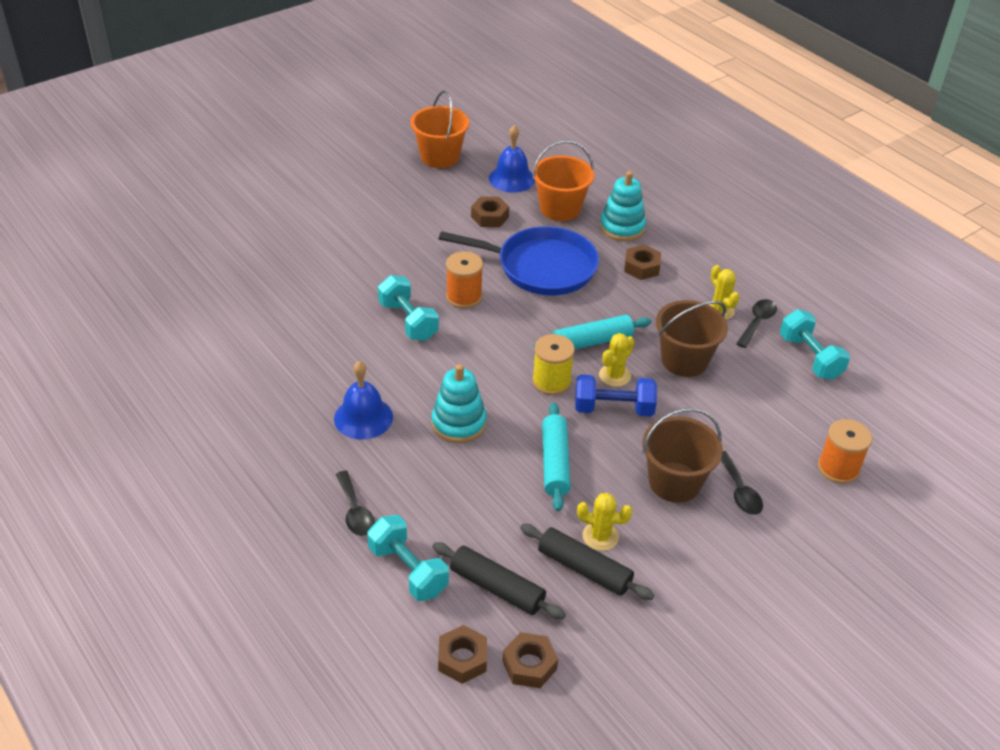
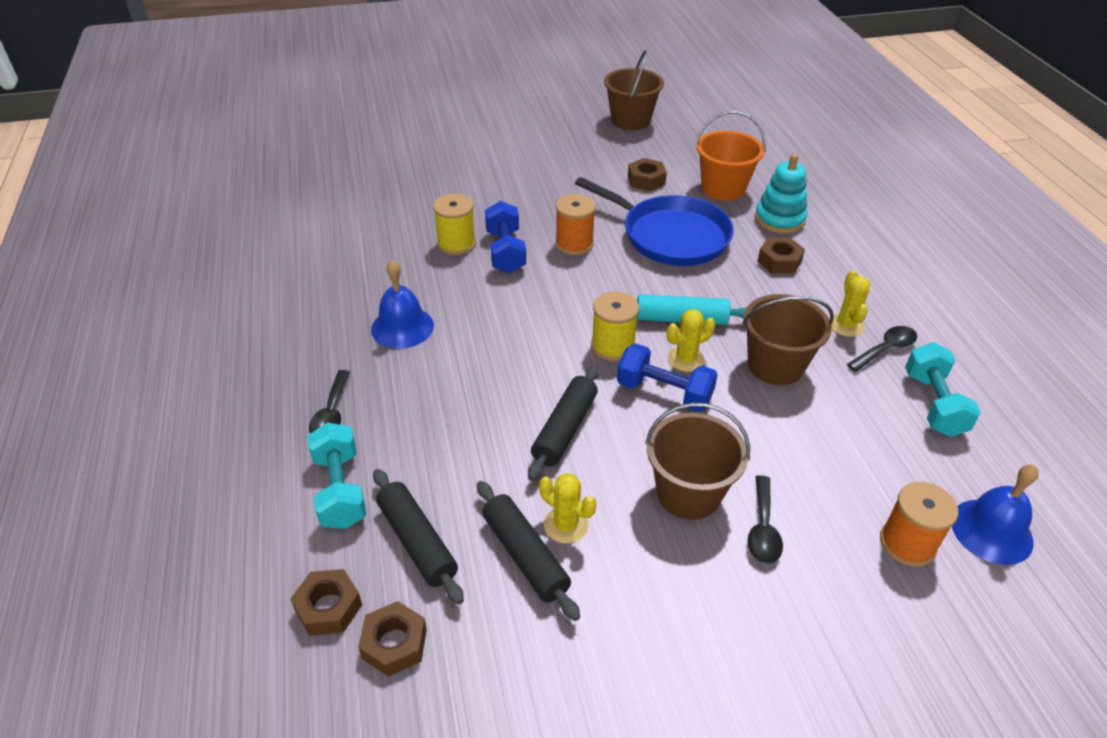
camera: 25 degrees right, 0 degrees up
(358, 325) = (456, 244): none -> yellow spool
(408, 321) = (505, 252): turquoise dumbbell -> blue dumbbell
(440, 157) = (630, 120): orange bucket -> brown bucket
(459, 423) = (490, 359): turquoise stacking toy -> none
(512, 178) = (689, 152): blue bell -> blue bell (991, 531)
(555, 463) = (565, 429): turquoise rolling pin -> black rolling pin

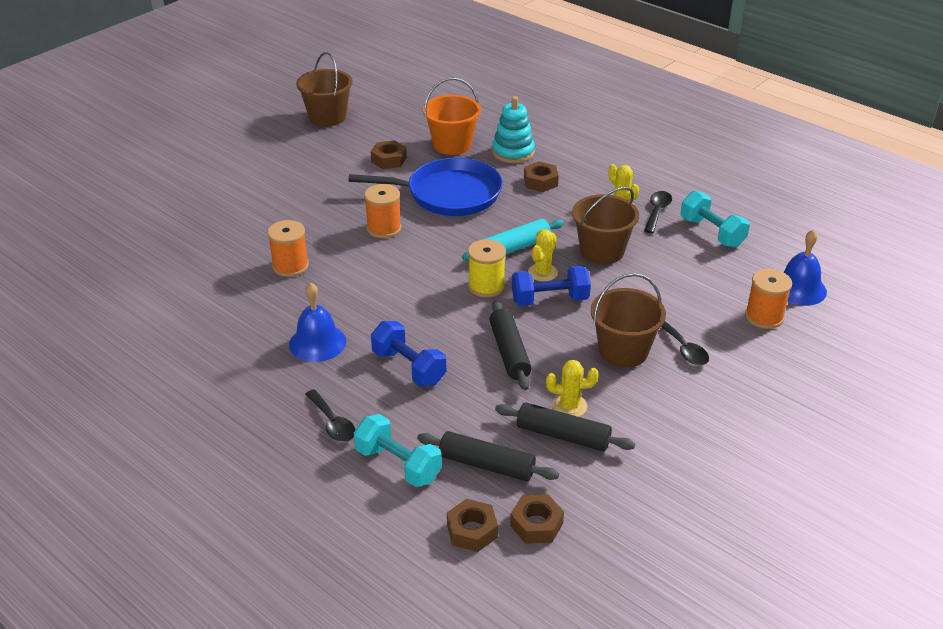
camera: 35 degrees left, 5 degrees down
(456, 244) = (290, 266): yellow spool -> orange spool
(505, 252) = (337, 256): blue dumbbell -> blue dumbbell (408, 367)

